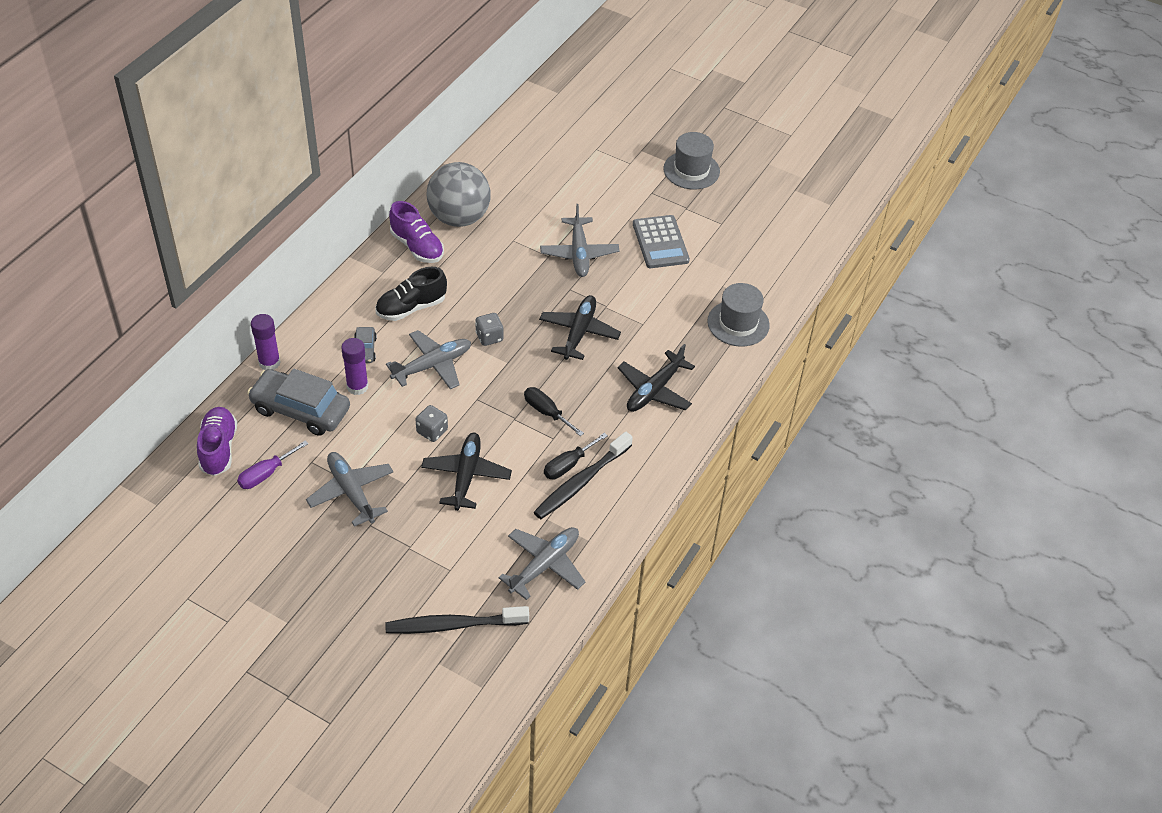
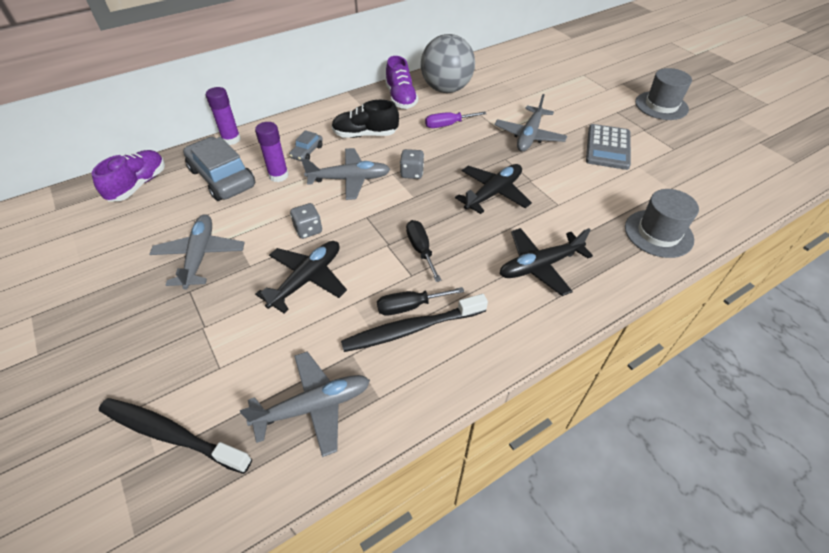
camera: 30 degrees right, 0 degrees up
(266, 474) = (151, 216): purple screwdriver -> purple screwdriver (447, 125)

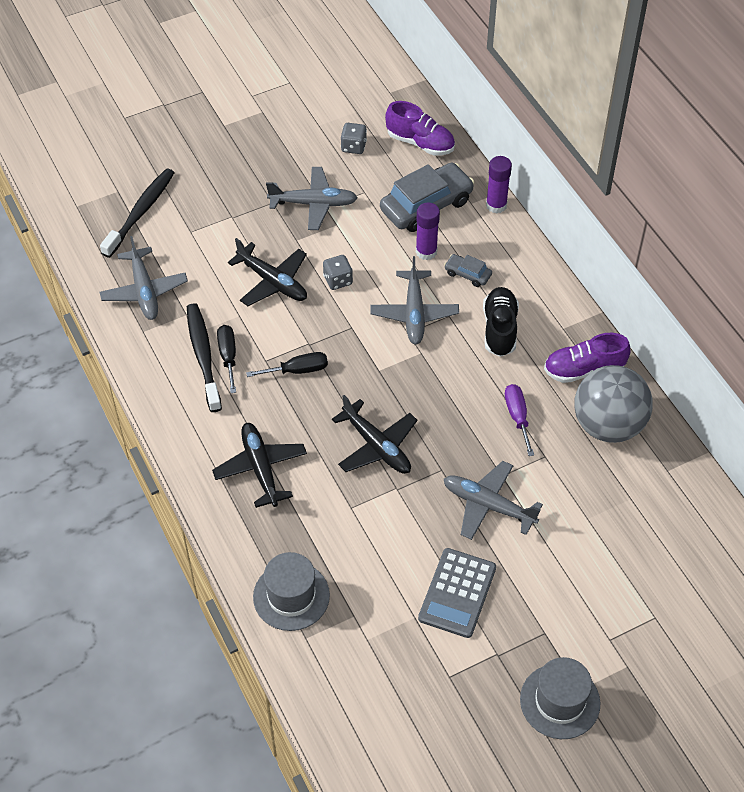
camera: 95 degrees right, 5 degrees up
(412, 173) = (420, 371): grey dice -> grey dice (353, 147)
(608, 147) = (457, 593): grey calculator -> grey calculator turned 90 degrees counterclockwise

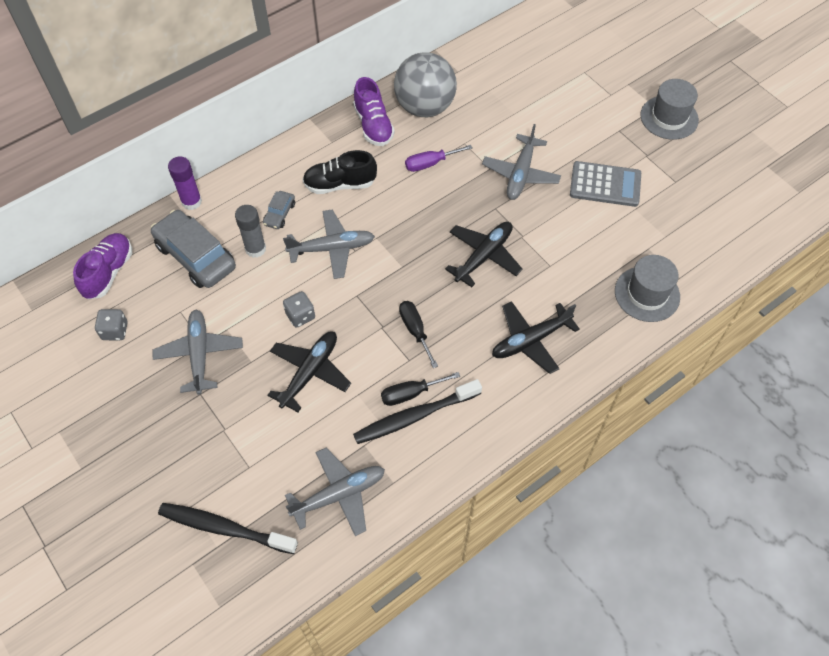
camera: 100 degrees left, 5 degrees up
(426, 251) = (255, 249): purple glue stick -> grey glue stick

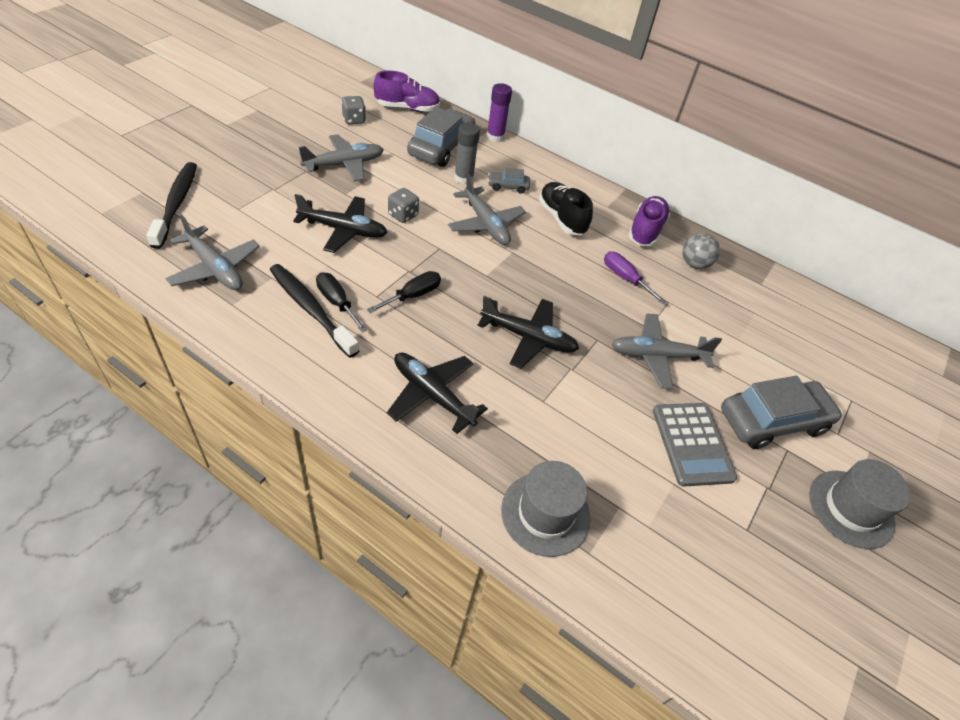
camera: 65 degrees right, 10 degrees down
(373, 125) = (645, 230): purple shoe -> purple shoe turned 150 degrees clockwise
(424, 107) = (694, 264): grey ball -> grey ball, size x0.51
(594, 128) = (772, 421): none -> grey car

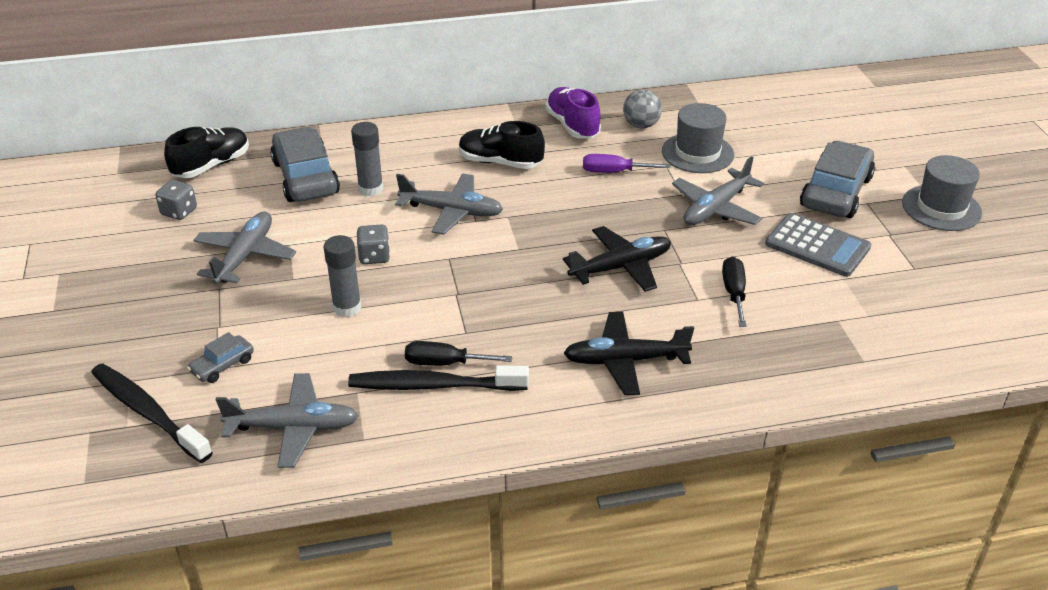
camera: 40 degrees left, 10 degrees down
(343, 230) = (347, 307): black plane -> grey glue stick
(407, 108) = (212, 165): purple shoe -> black shoe
(413, 295) = (492, 308): black screwdriver -> black screwdriver (734, 293)
(495, 137) = (336, 135): purple glue stick -> none
(508, 186) = (418, 168): grey car -> grey car (222, 365)
(545, 513) = (808, 363): grey hat -> grey hat (697, 153)

